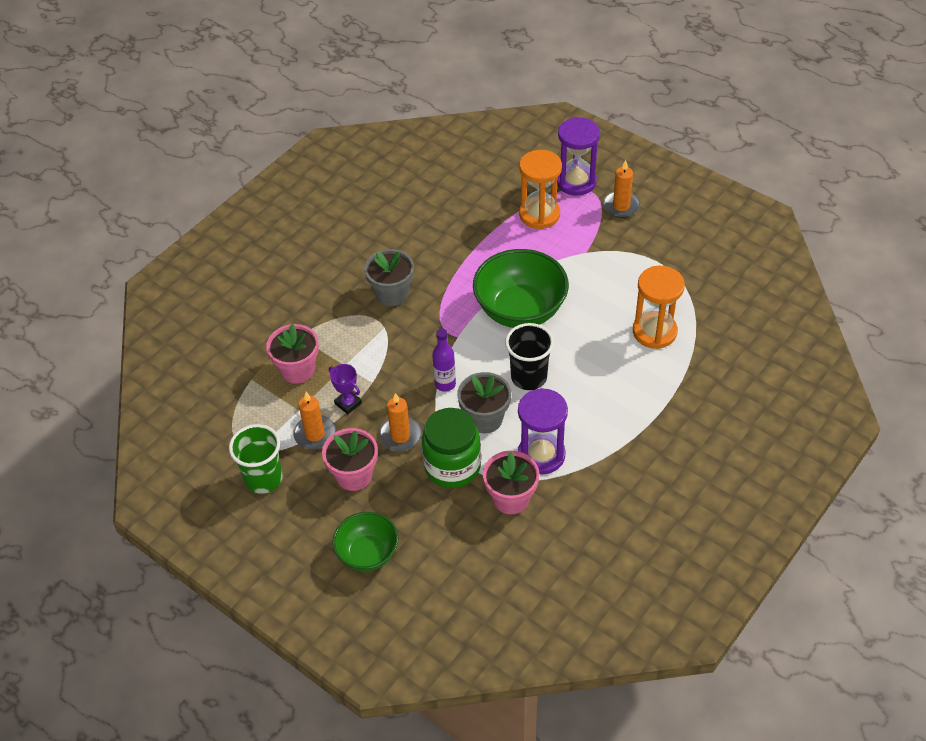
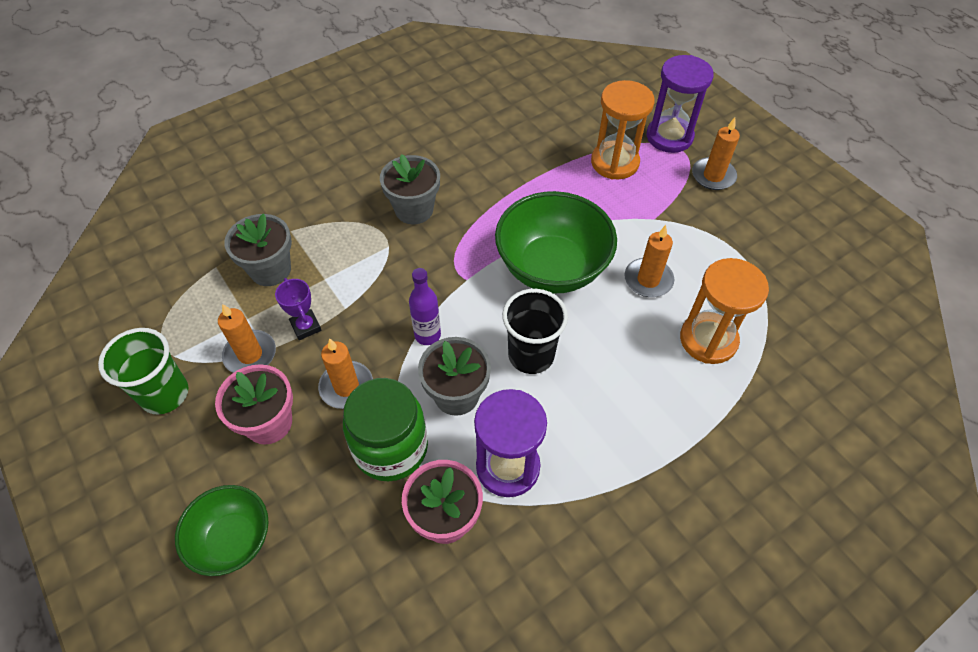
camera: 15 degrees right, 5 degrees up
(298, 370) = (270, 270): pink flower pot -> grey flower pot
(596, 300) = (648, 280): none -> orange candle

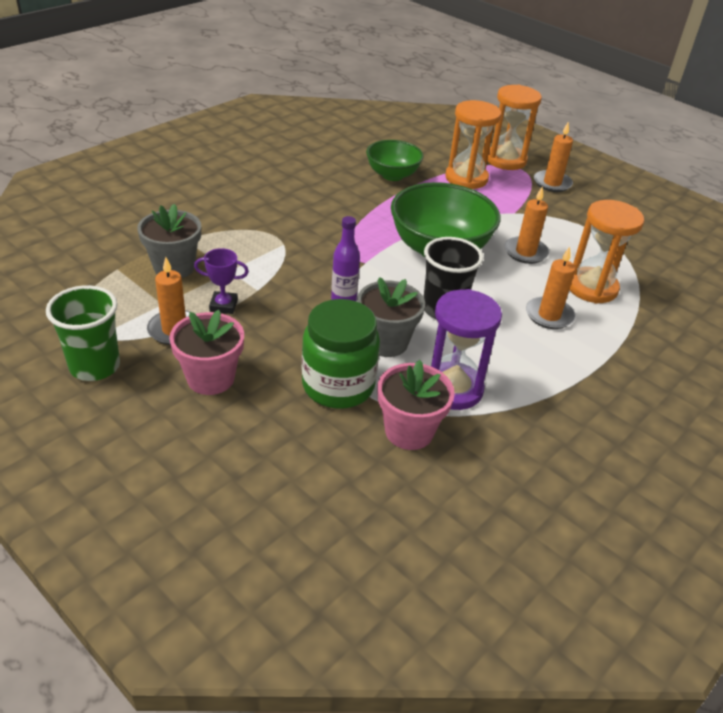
camera: 15 degrees left, 15 degrees down
(233, 540) = (204, 470): green bowl -> green bowl (392, 175)
(306, 327) = (223, 305): purple trophy -> purple trophy turned 45 degrees counterclockwise
(346, 387) = (279, 345): orange candle -> orange candle (549, 315)
(414, 210) = (299, 218): grey flower pot -> none
(669, 137) = (505, 160): purple hourglass -> orange hourglass

